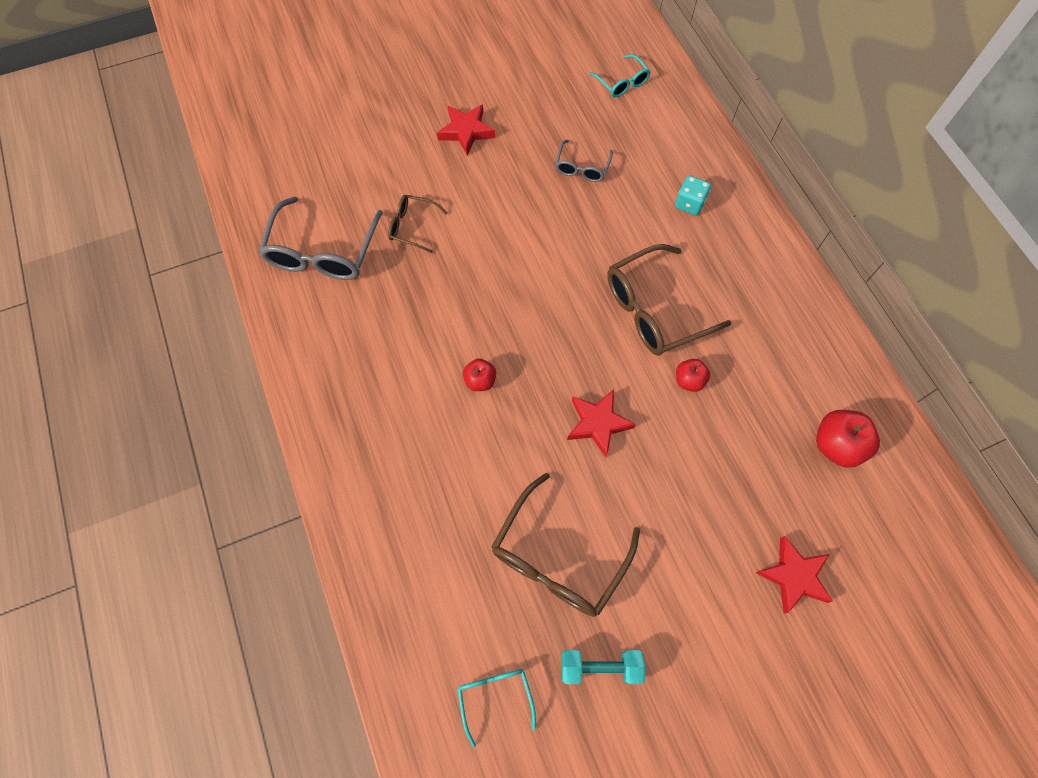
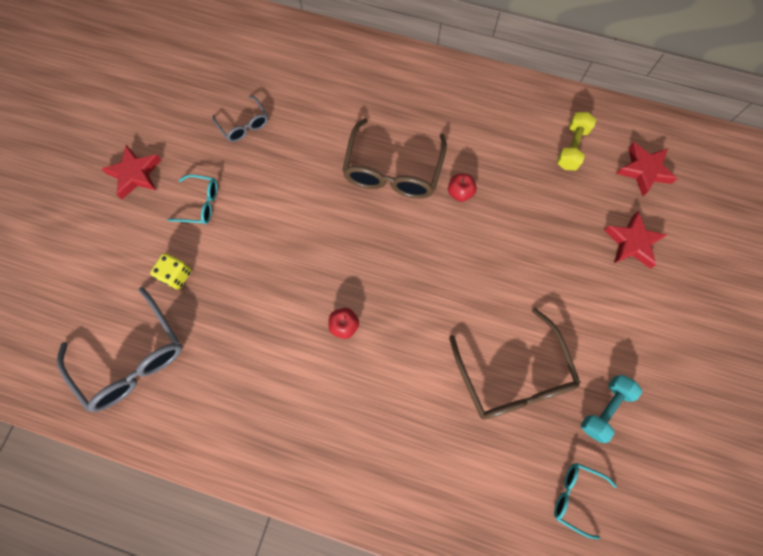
camera: 50 degrees left, 5 degrees up
(412, 226) = (176, 275): brown glasses -> yellow dice
(598, 423) = (442, 273): red star -> red star (644, 170)
(622, 82) = (203, 45): turquoise glasses -> turquoise glasses (200, 204)
(689, 204) = (337, 85): turquoise dice -> none
(836, 445) = (571, 147): red apple -> yellow dumbbell

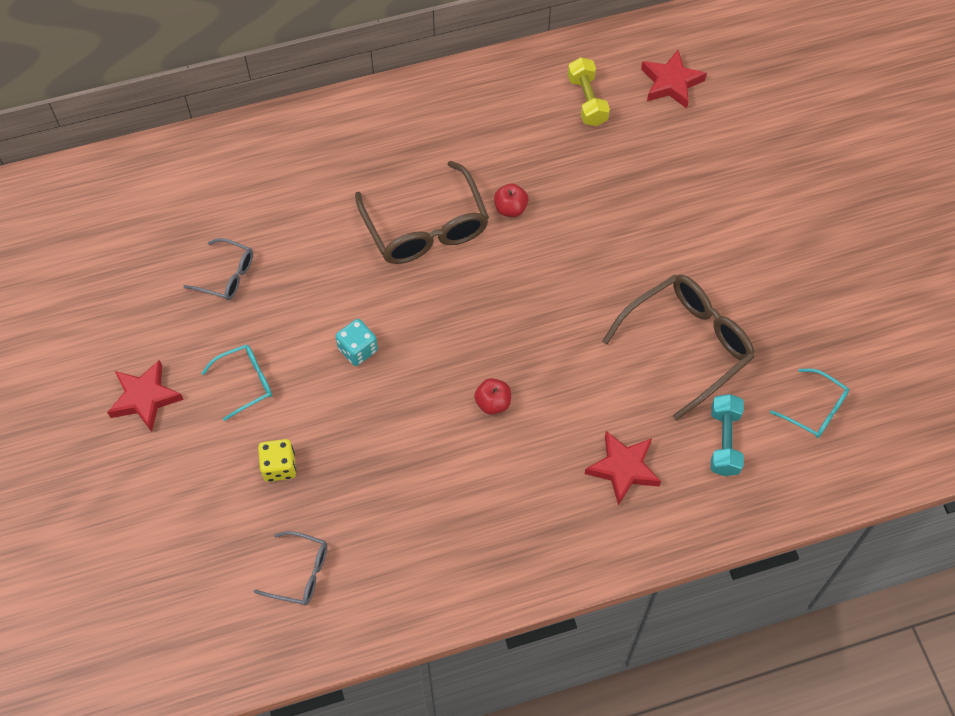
camera: 35 degrees left, 10 degrees down
(133, 359) = (300, 573): grey glasses -> grey glasses, size x0.53
(285, 227) = (358, 350): none -> turquoise dice
(513, 376) = (687, 345): brown glasses -> brown glasses turned 75 degrees counterclockwise
(575, 496) = (815, 410): turquoise glasses -> turquoise glasses turned 135 degrees counterclockwise
(604, 408) = (787, 320): turquoise dumbbell -> turquoise dumbbell (724, 441)
(632, 243) = (708, 157): red star -> red star (623, 469)

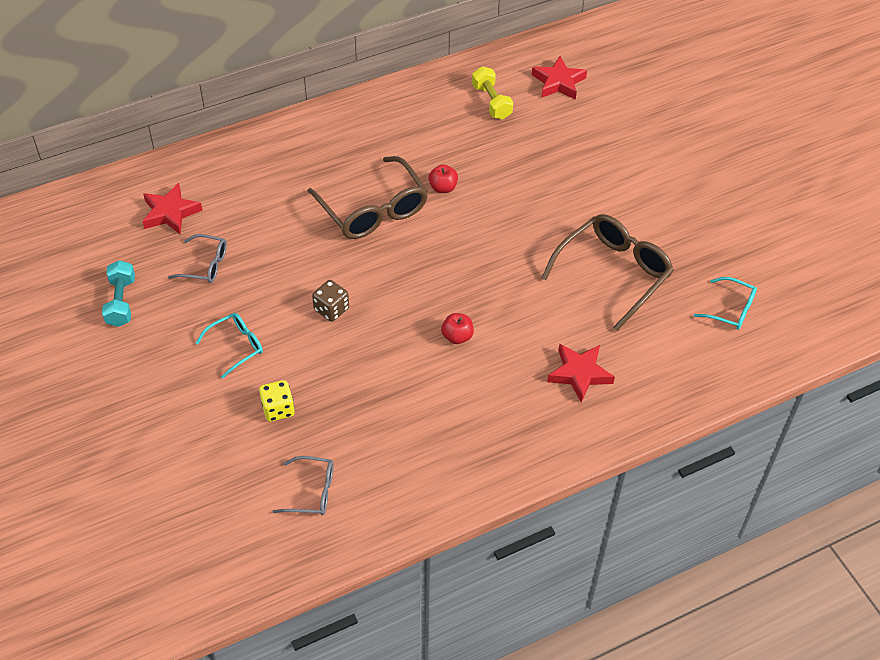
camera: 10 degrees left, 10 degrees down
(145, 398) = (147, 369): red star -> red star (170, 213)
(358, 350) = (331, 309): turquoise dice -> brown dice
(724, 441) = (660, 343): turquoise dumbbell -> turquoise dumbbell (121, 302)

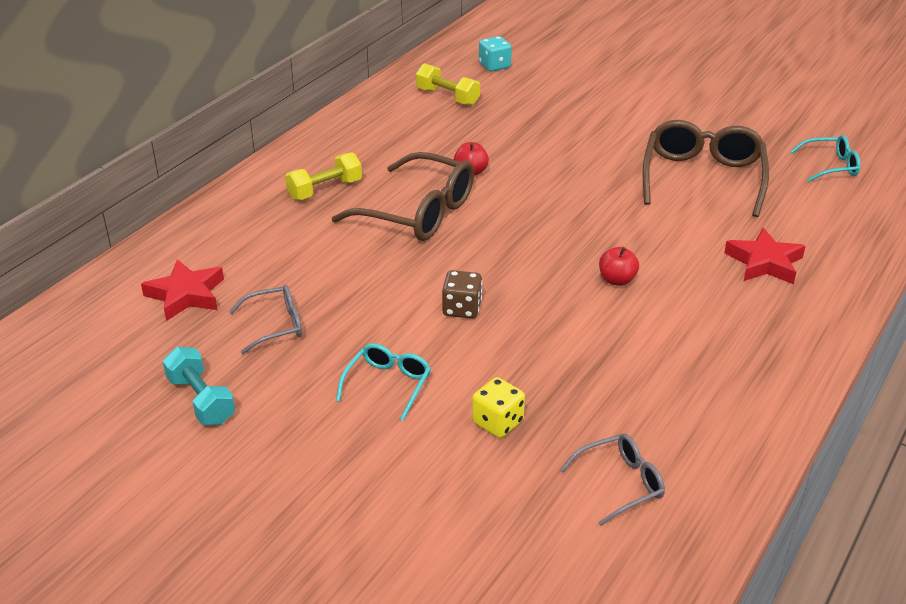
camera: 30 degrees left, 15 degrees down
(327, 159) = (325, 190): none -> yellow dumbbell
(558, 82) = (494, 66): red star -> turquoise dice

